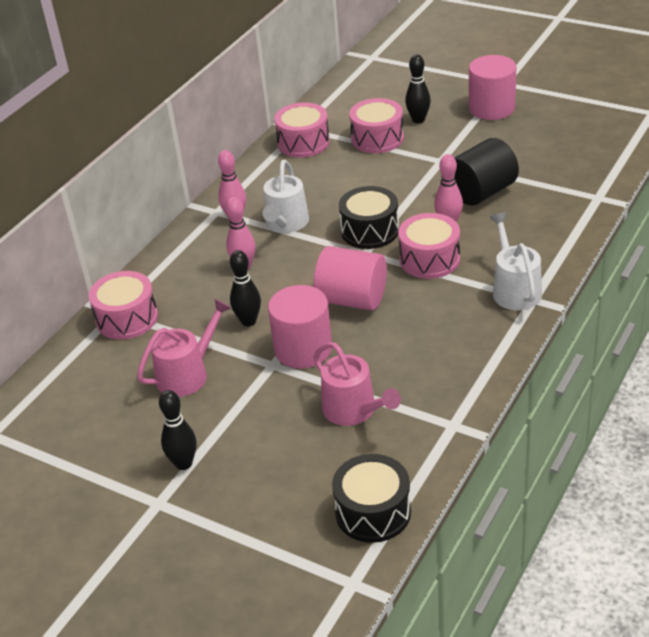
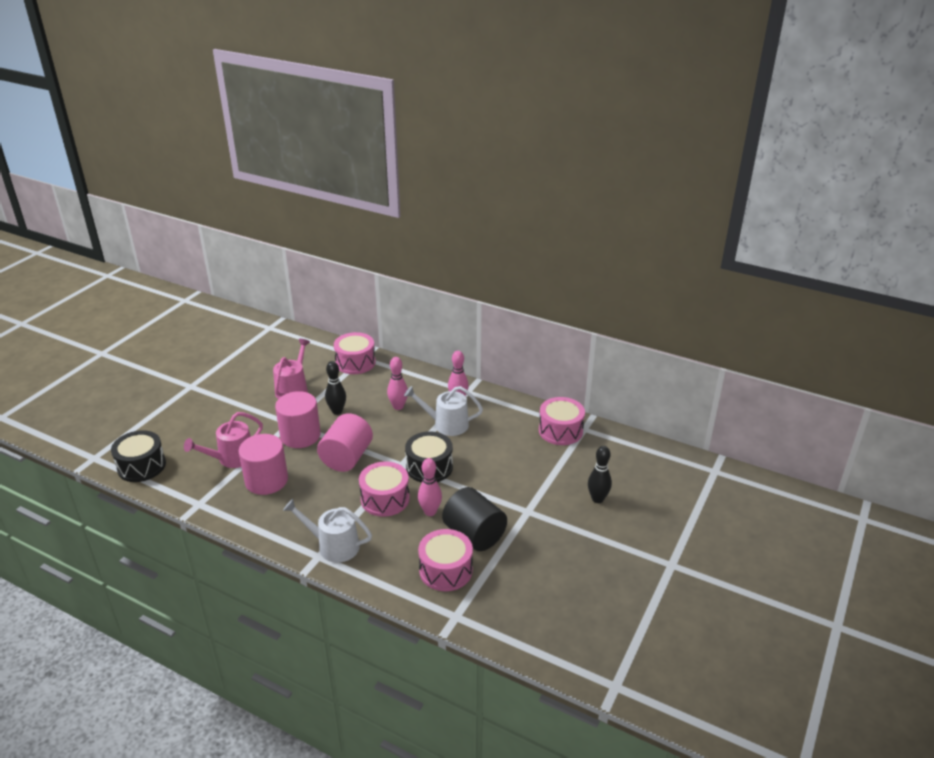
camera: 85 degrees right, 5 degrees down
(184, 463) = (216, 393): black bowling pin -> none
(187, 374) = (293, 389): pink watering can -> pink watering can turned 120 degrees counterclockwise
(377, 138) = (566, 473): pink drum -> pink drum (446, 570)
(491, 108) = (620, 551): pink cylinder -> pink cylinder (266, 480)
(514, 289) = (333, 546): white watering can -> white watering can turned 150 degrees counterclockwise

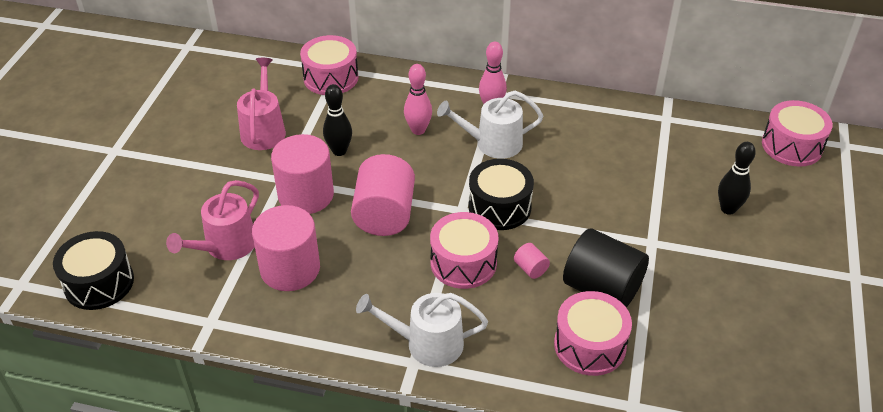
camera: 15 degrees left, 10 degrees up
(430, 512) = (530, 269): pink bowling pin -> pink cylinder
(560, 431) = (639, 126): pink drum -> pink drum (791, 146)

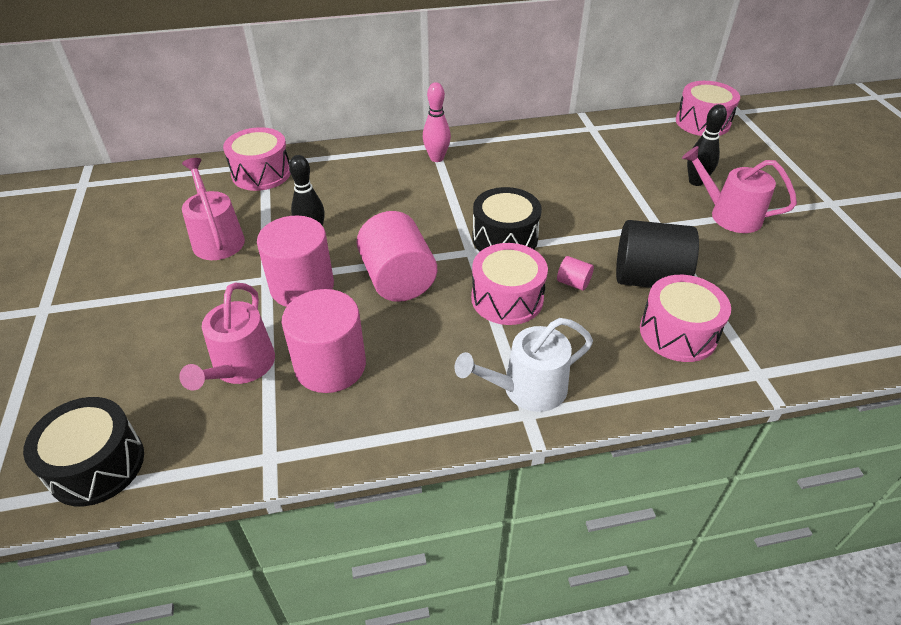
camera: 25 degrees left, 0 degrees up
(418, 130) = (380, 195): pink bowling pin -> none
(493, 143) = (459, 187): white watering can -> none
(733, 254) = (729, 215): none -> pink watering can

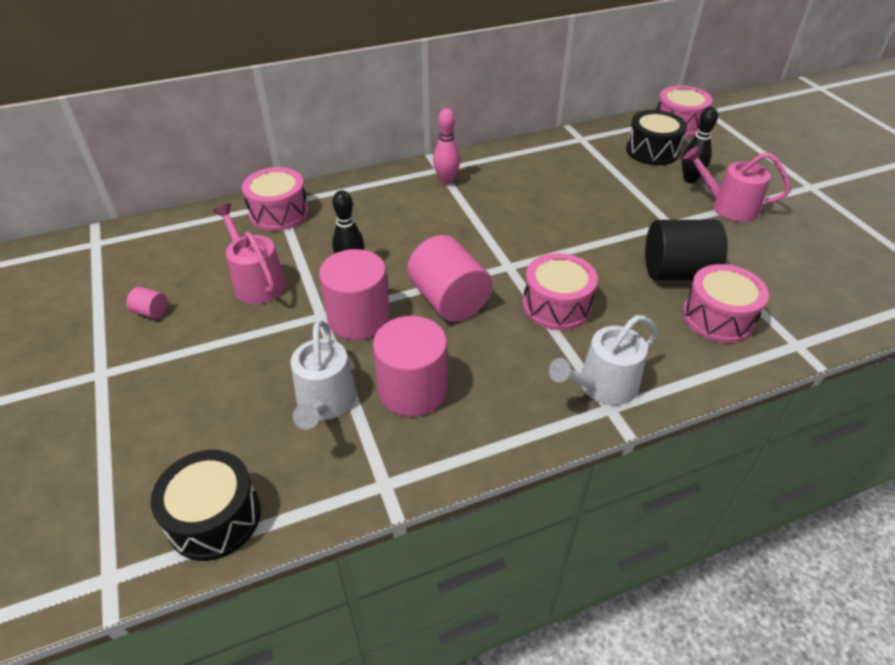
camera: 10 degrees left, 0 degrees up
(240, 367) = (325, 403): pink watering can -> white watering can
(505, 238) = (536, 250): black drum -> black drum (652, 151)
(573, 283) = (611, 284): pink cylinder -> pink cylinder (151, 312)

